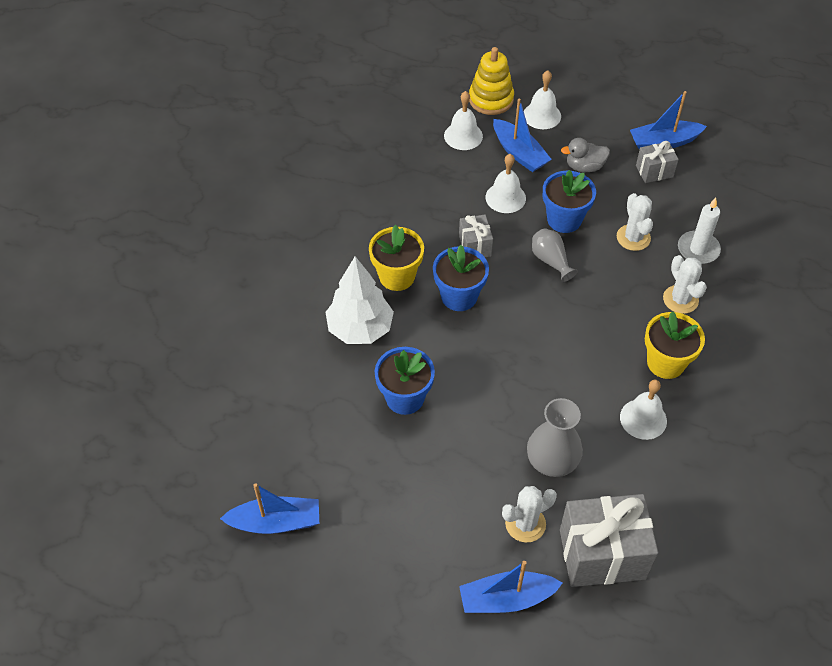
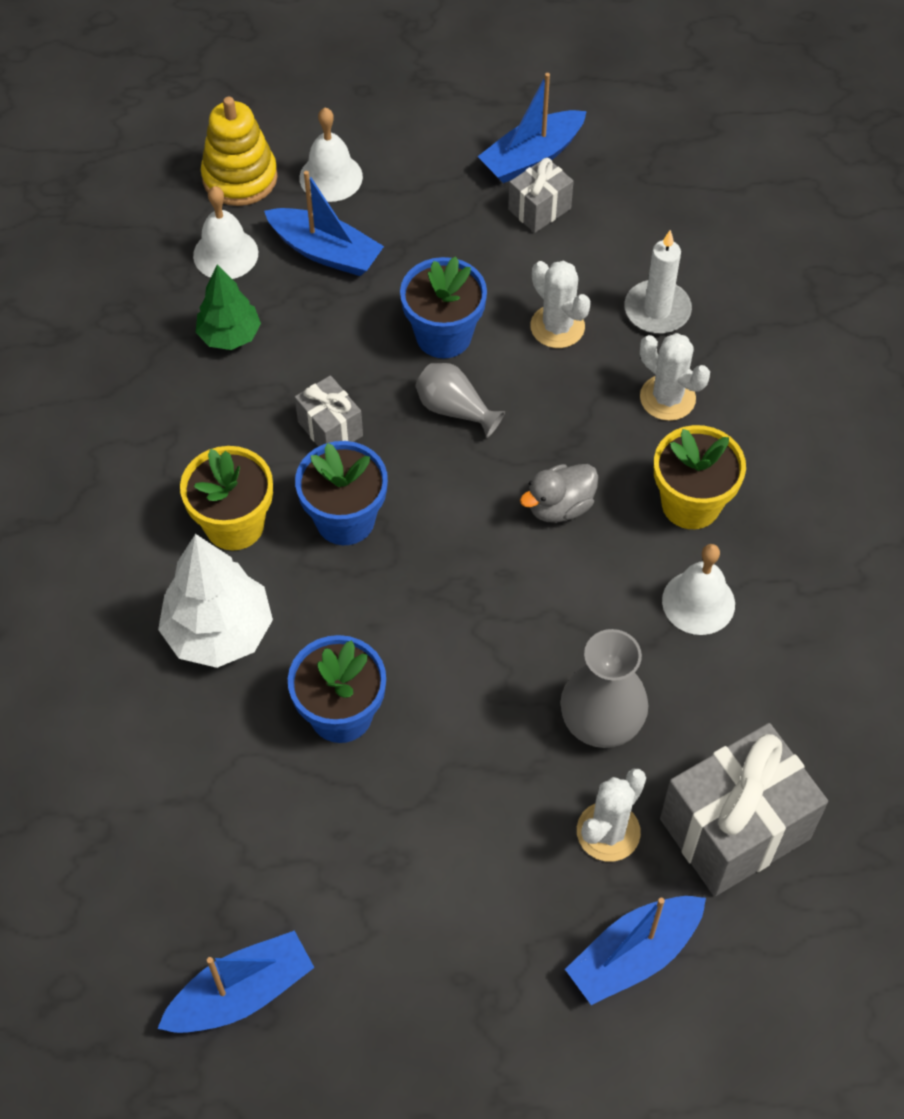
camera: 25 degrees left, 5 degrees up
(444, 178) = (230, 335): none -> green tree
(505, 197) = (339, 332): white bell -> none
(584, 167) = (434, 239): grey duck -> grey duck (560, 506)

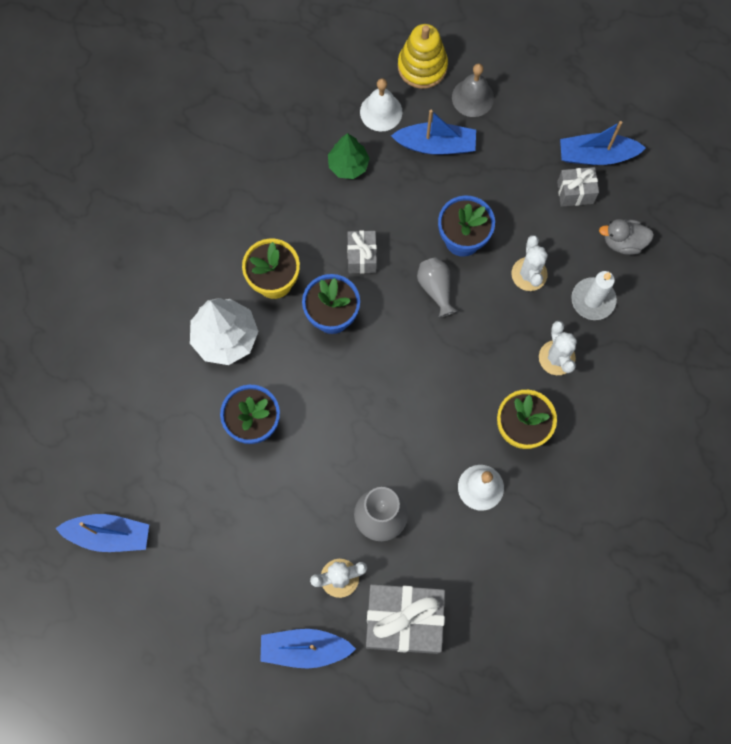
camera: 35 degrees right, 15 degrees up
(326, 252) = (436, 145): blue boat -> blue boat turned 60 degrees counterclockwise
(331, 177) = (472, 97): white bell -> grey bell
(560, 506) = (449, 383): grey duck -> grey duck (623, 242)

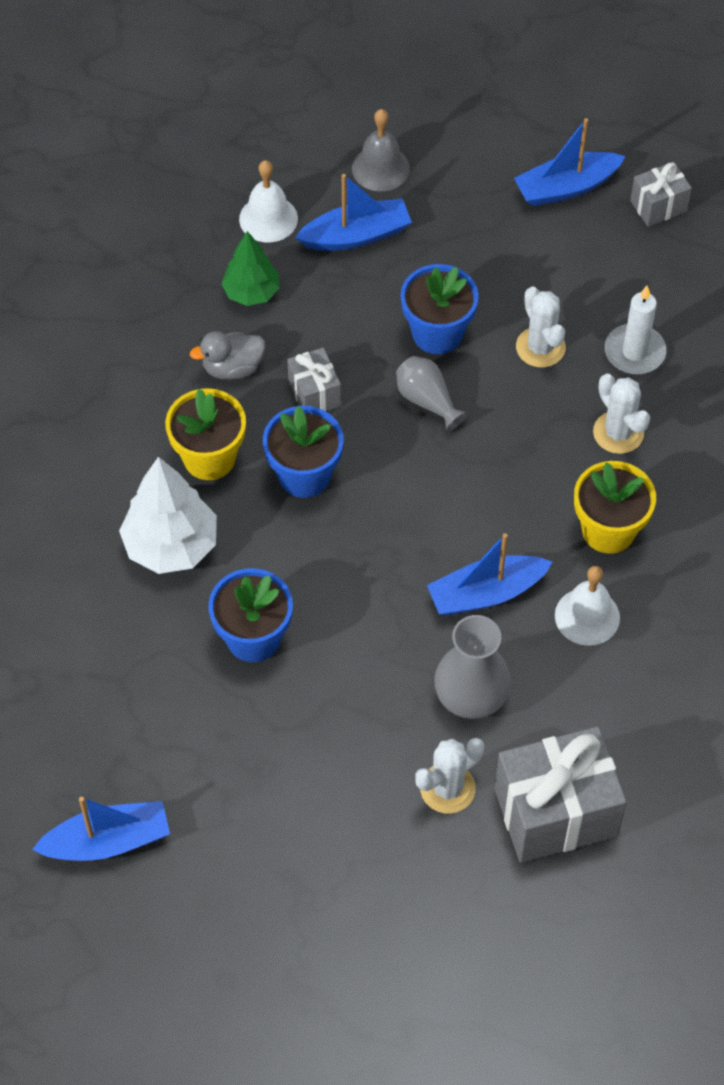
camera: 20 degrees left, 15 degrees down
(304, 649) = (437, 892): blue boat -> blue boat (486, 593)
(422, 66) = (300, 152): yellow stacking toy -> none
(575, 192) = (558, 237): grey gift -> grey gift (658, 206)
(623, 242) = (643, 275): grey duck -> grey duck (232, 368)

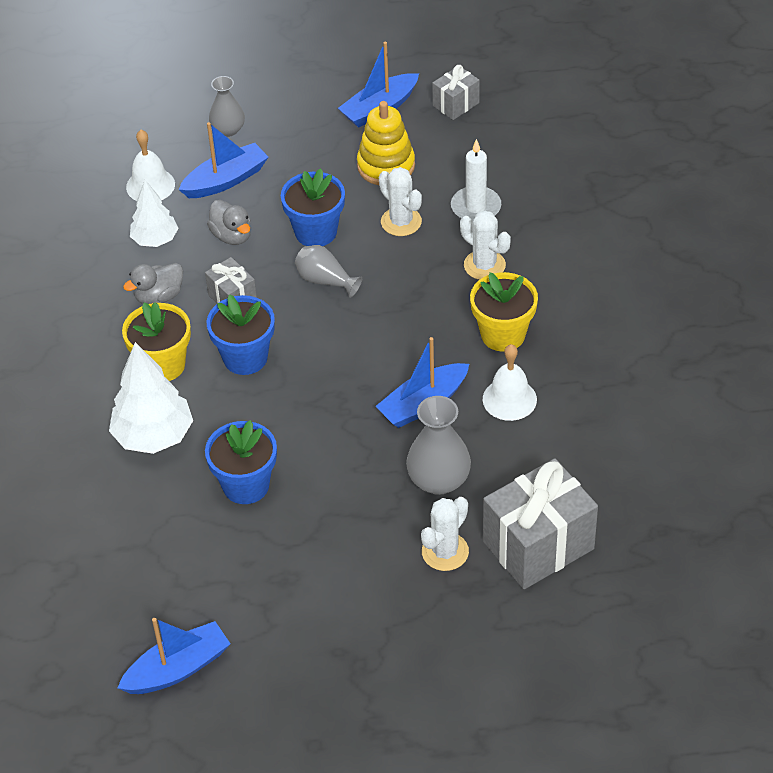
camera: 15 degrees left, 10 degrees down
(251, 292) = (155, 240): green tree -> white tree
(340, 311) = (232, 236): none -> grey duck
(380, 168) = (228, 129): grey bell -> grey vase
(548, 267) = (386, 166): none -> yellow stacking toy

